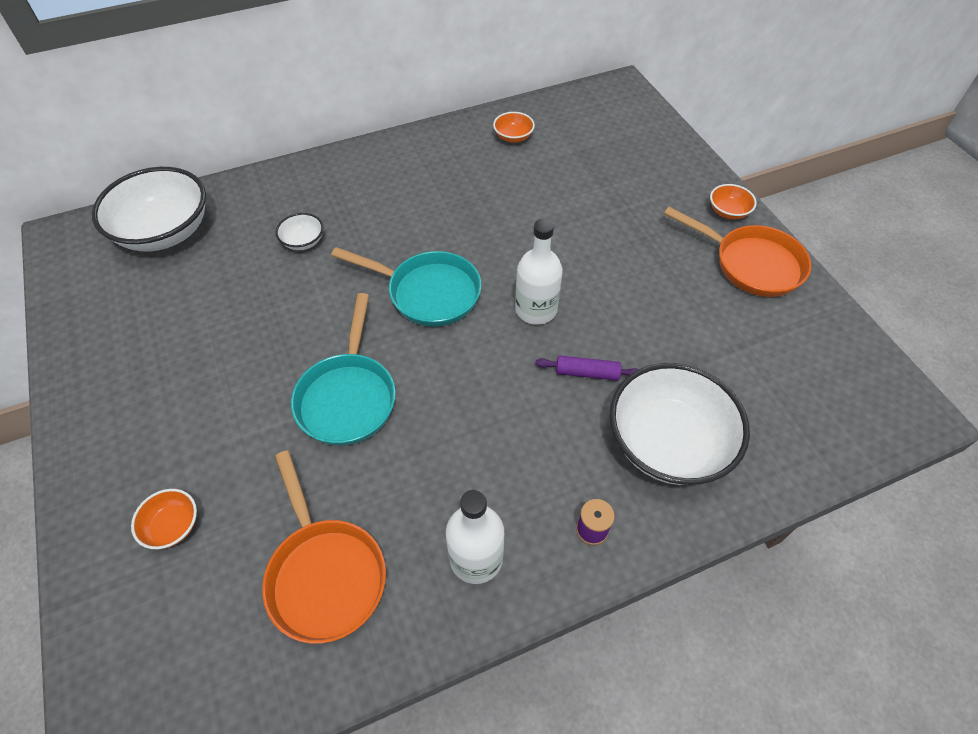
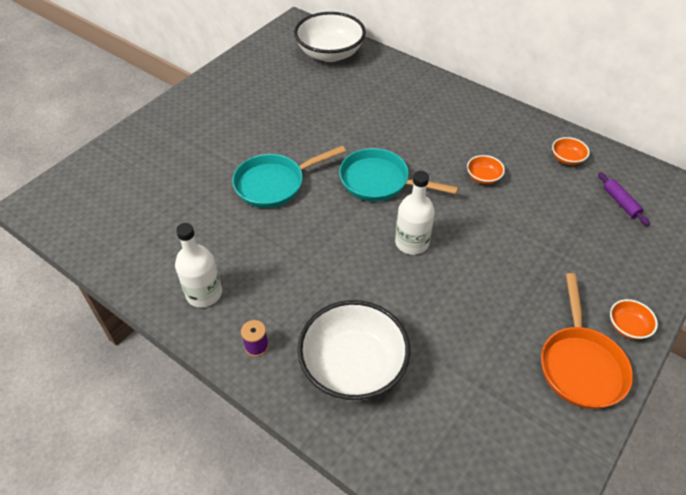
camera: 60 degrees right, 5 degrees down
(173, 526) = (154, 158): orange bowl -> orange bowl (483, 177)
(303, 241) = (371, 108): white bowl -> none
(325, 574) = (159, 230): orange pan -> none
(427, 293) = (379, 182): turquoise pan -> turquoise pan turned 120 degrees clockwise
(587, 373) = (379, 294): purple rolling pin -> purple rolling pin (620, 202)

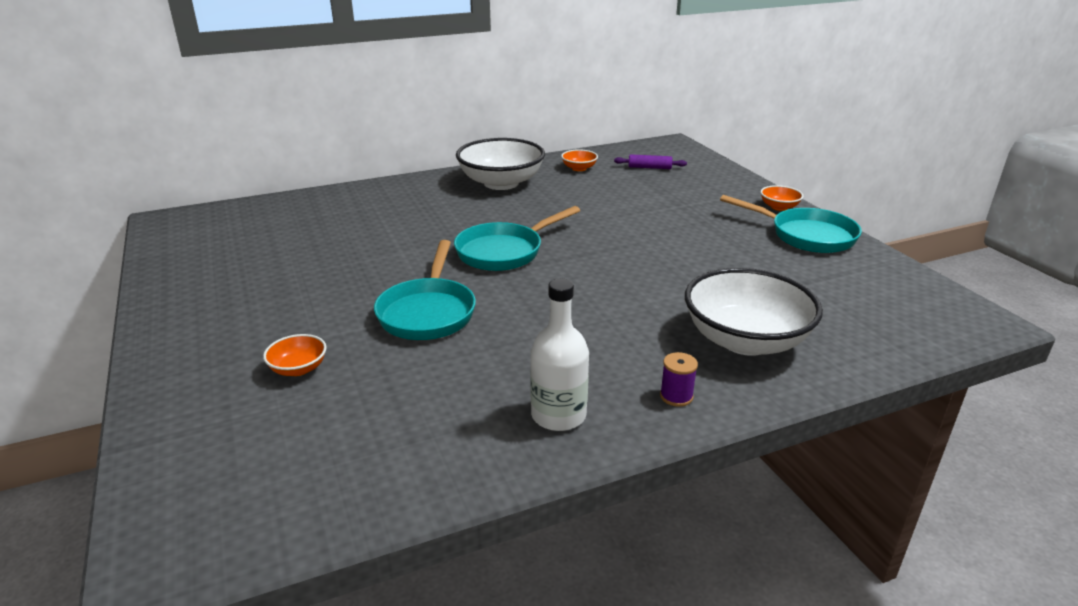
camera: 60 degrees left, 20 degrees down
(330, 53) = (261, 218): white bowl -> white bowl (501, 183)
(412, 242) = (607, 261): white bottle -> none
(483, 177) = (560, 205): orange bowl -> orange bowl (298, 369)
(580, 364) = (806, 235): orange pan -> turquoise pan

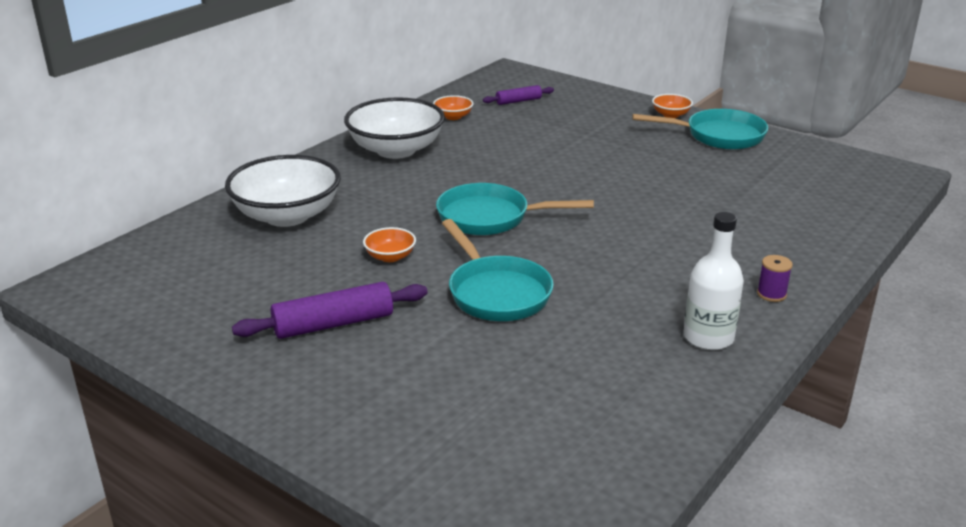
camera: 30 degrees left, 0 degrees up
(281, 297) = (333, 324): none -> purple rolling pin
(298, 369) = (448, 378): orange bowl -> orange bowl (390, 256)
(504, 251) = (490, 217): turquoise pan -> turquoise pan turned 75 degrees clockwise
(745, 340) = (770, 236): white bowl -> white bowl (287, 216)

